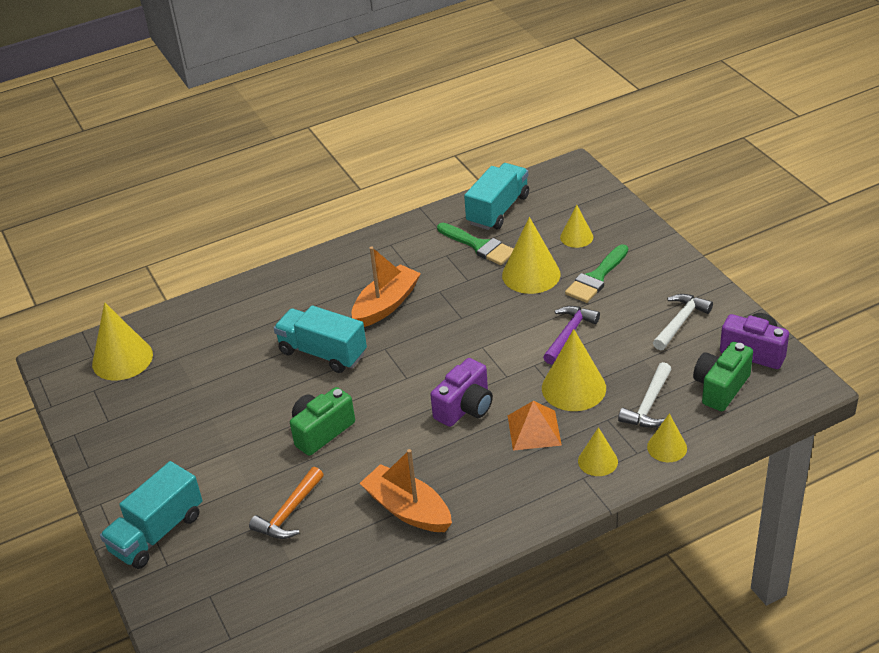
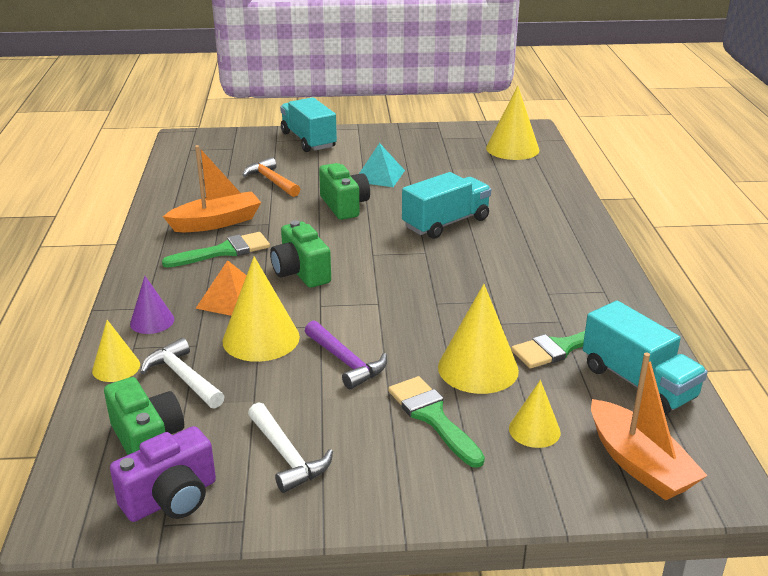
camera: 110 degrees right, 10 degrees down
(237, 433) = (379, 176): none -> turquoise pyramid
(386, 305) = (493, 266): orange boat -> orange boat (639, 464)
(460, 474) = (224, 251): none -> green brush
(465, 407) = (301, 272): purple camera -> green camera
(597, 461) = (152, 321): yellow cone -> purple cone

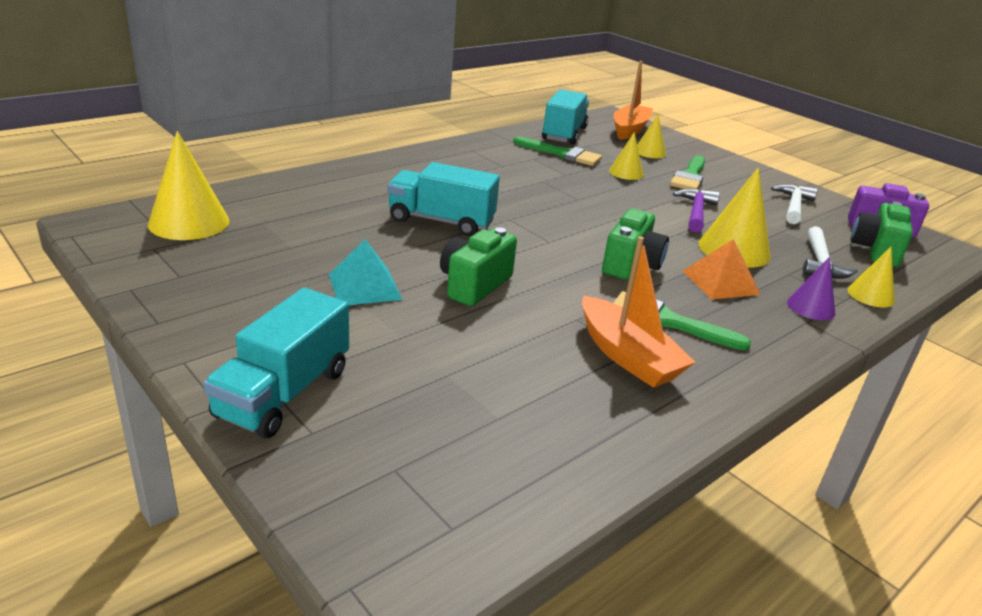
camera: 130 degrees left, 0 degrees up
(216, 222) = (627, 356): orange boat -> orange boat turned 150 degrees counterclockwise
(271, 181) = (472, 364): orange hammer -> none
(478, 368) = (626, 173): yellow cone -> yellow cone, size x0.58

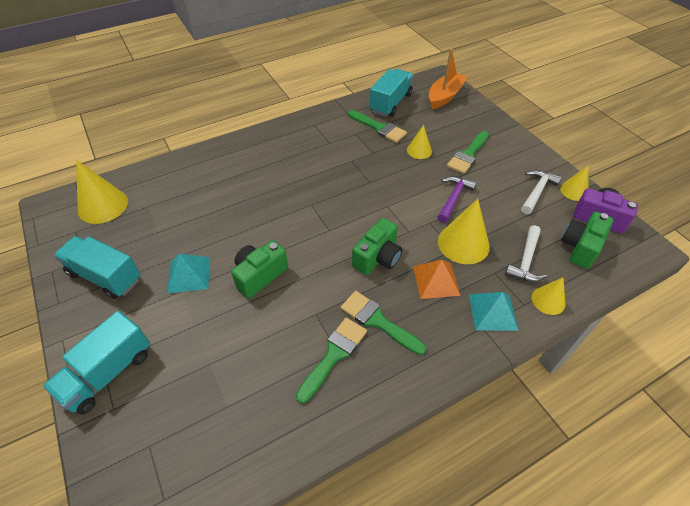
camera: 15 degrees right, 20 degrees up
(441, 221) = (262, 206): turquoise truck -> turquoise truck (105, 276)
(627, 356) = (334, 355): orange boat -> green brush
(650, 152) = (449, 124): yellow cone -> yellow cone (574, 191)
(811, 307) = (493, 311): purple cone -> turquoise pyramid

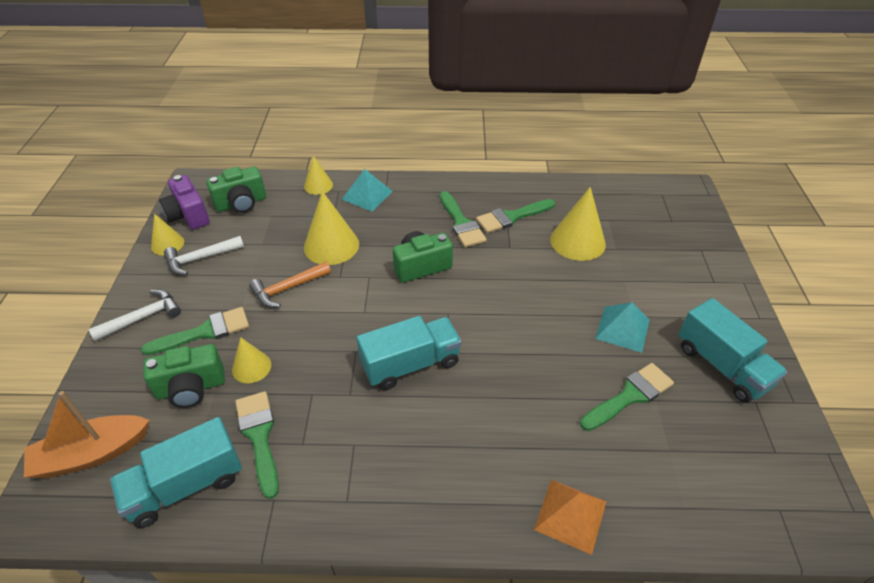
camera: 150 degrees left, 5 degrees down
(103, 205) = (739, 483): yellow cone -> yellow cone (577, 241)
(108, 373) = (708, 274): turquoise truck -> turquoise truck (411, 364)
(176, 227) = (630, 396): none -> green brush
(259, 275) = (547, 297): green camera -> green camera (191, 388)
(436, 280) = (387, 230): orange pyramid -> orange pyramid (570, 515)
(453, 198) = (287, 289): purple hammer -> orange hammer
(526, 261) = (298, 213): white hammer -> white hammer (143, 317)

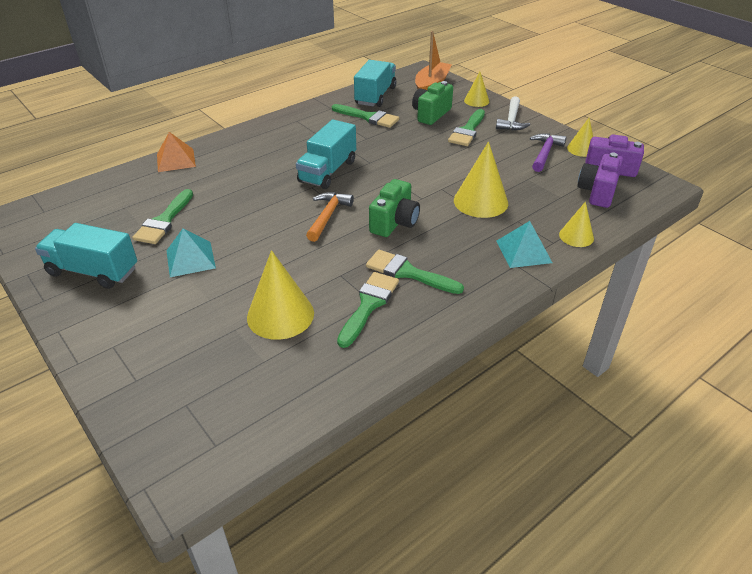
camera: 140 degrees right, 5 degrees down
(200, 259) = (545, 153): white hammer -> purple hammer
(241, 203) = (597, 192): green camera -> purple camera
(251, 367) = (416, 132): yellow cone -> yellow cone (476, 101)
(287, 289) = (461, 166): orange hammer -> orange hammer (328, 216)

